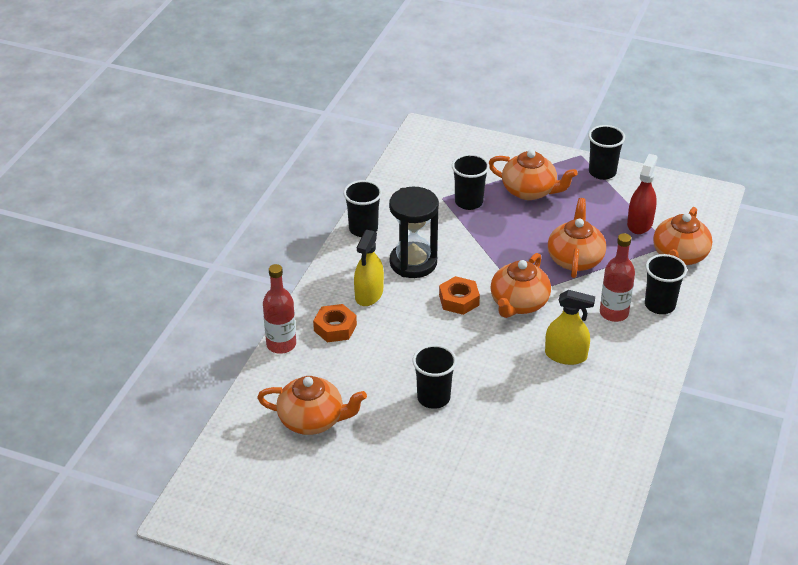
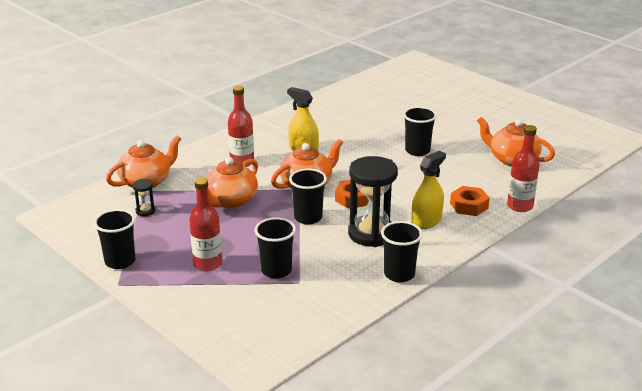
camera: 155 degrees left, 10 degrees down
(530, 191) = (207, 264): orange teapot -> red bottle
(640, 223) = (145, 211): red spray bottle -> black hourglass
(659, 305) = (203, 158): black cup -> black cup (308, 217)

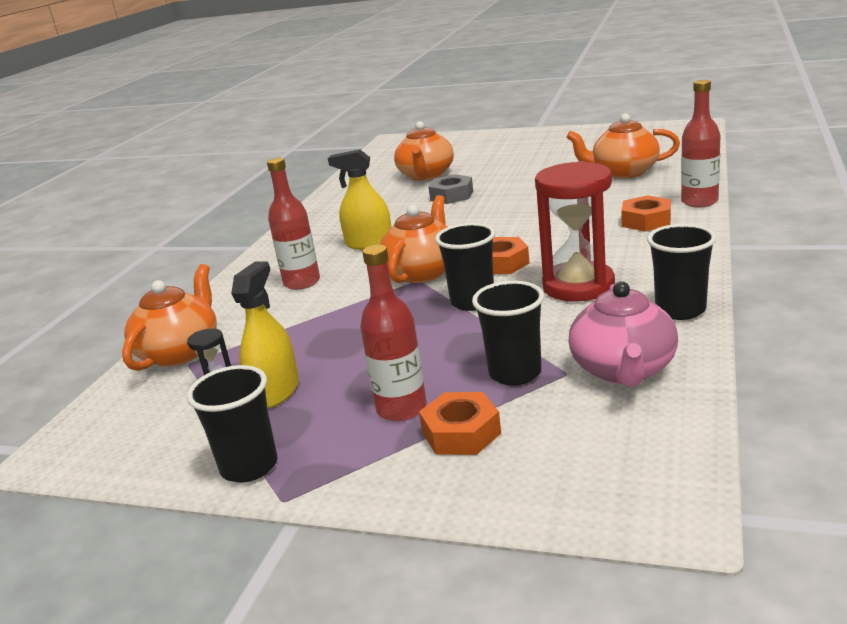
camera: 25 degrees left, 5 degrees down
(218, 289) = (461, 433): none -> orange nut
(230, 201) = (338, 325): orange teapot -> orange teapot (426, 175)
(325, 294) = (624, 370): none -> pink teapot
(371, 234) = (578, 286): black hourglass -> red hourglass
(390, 131) = (452, 195): none -> grey nut
(417, 151) = (509, 199): black cup -> none
(426, 221) = (623, 250): yellow spray bottle -> yellow spray bottle (275, 391)

